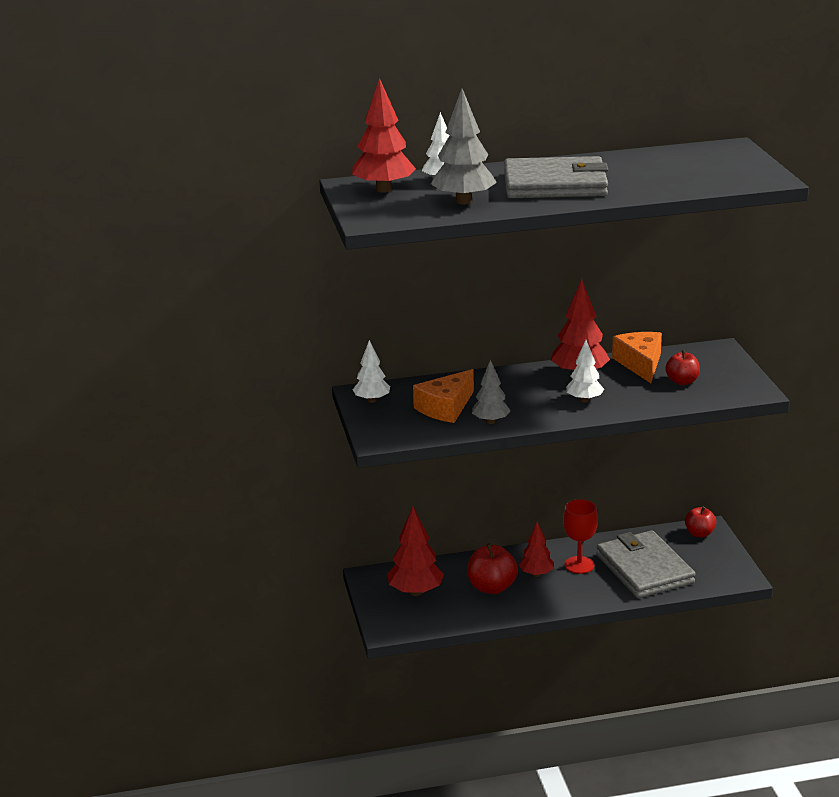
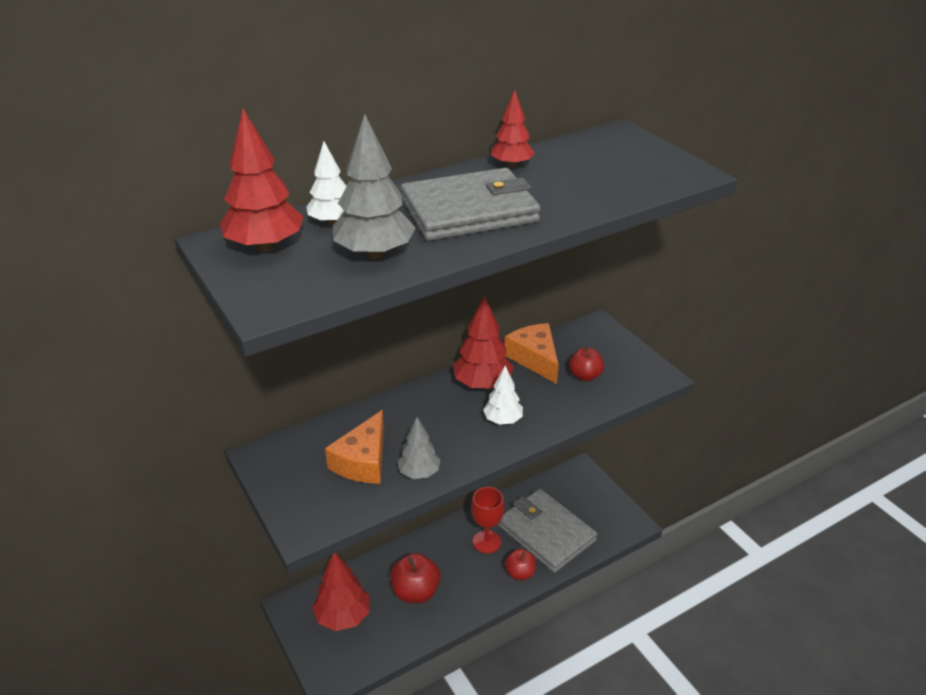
camera: 20 degrees left, 10 degrees up
(372, 400) = (277, 465): white tree -> none
(536, 574) = (452, 563): red tree -> red tree (511, 165)
(699, 533) = (576, 478): red apple -> red apple (520, 573)

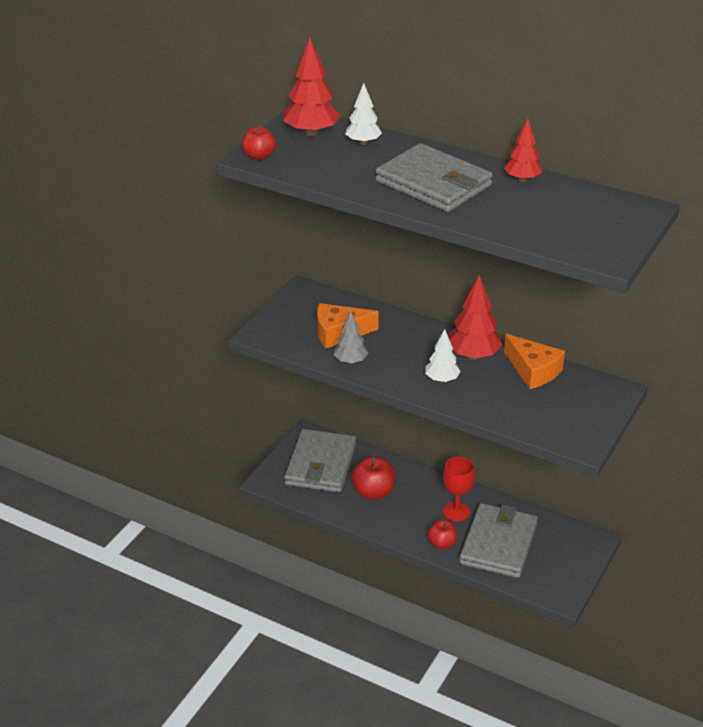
camera: 60 degrees right, 0 degrees up
(343, 616) = (320, 464): red tree -> grey wallet
(374, 254) = (342, 169): grey tree -> none
(535, 359) = (533, 371): orange cheese -> orange cheese turned 105 degrees clockwise
(585, 376) = (539, 404): red apple -> red apple (259, 156)

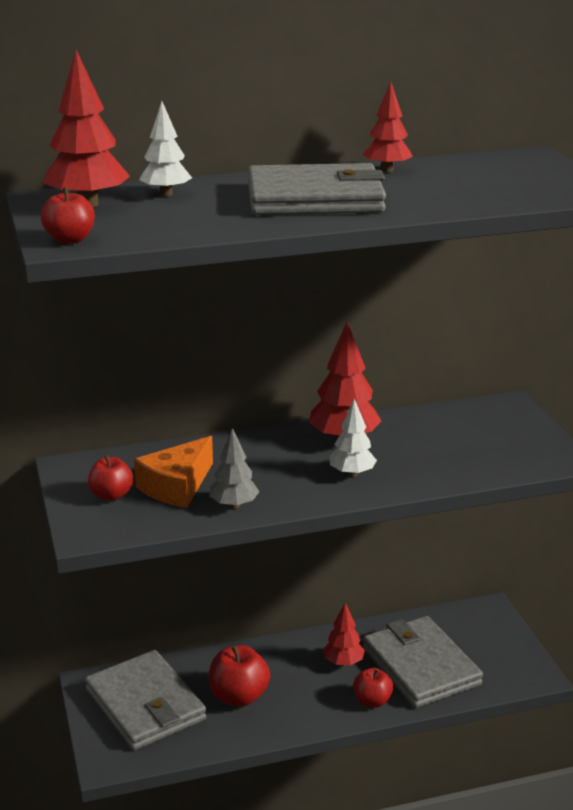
camera: 45 degrees left, 10 degrees down
(300, 319) = (111, 495): none -> red apple
(456, 511) = (343, 662): red goblet -> red tree
(533, 371) = (417, 424): orange cheese -> none

